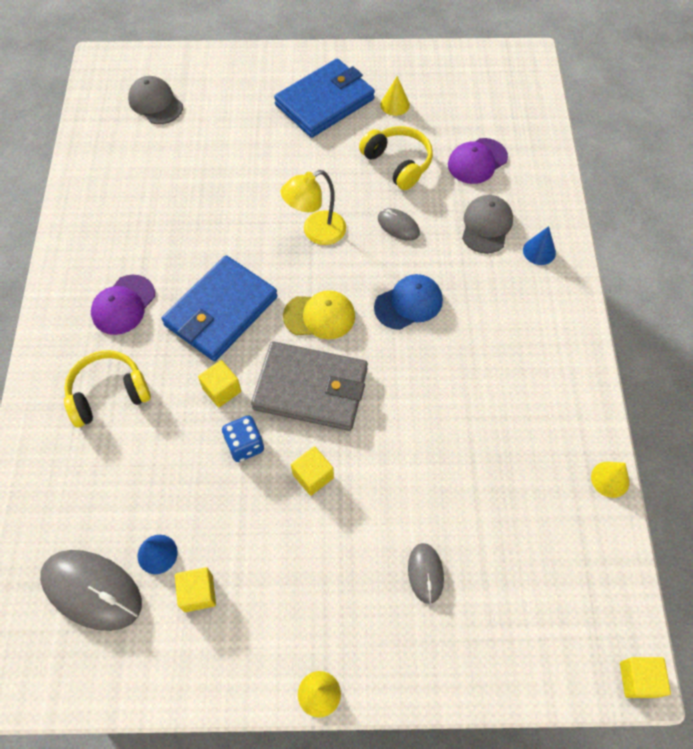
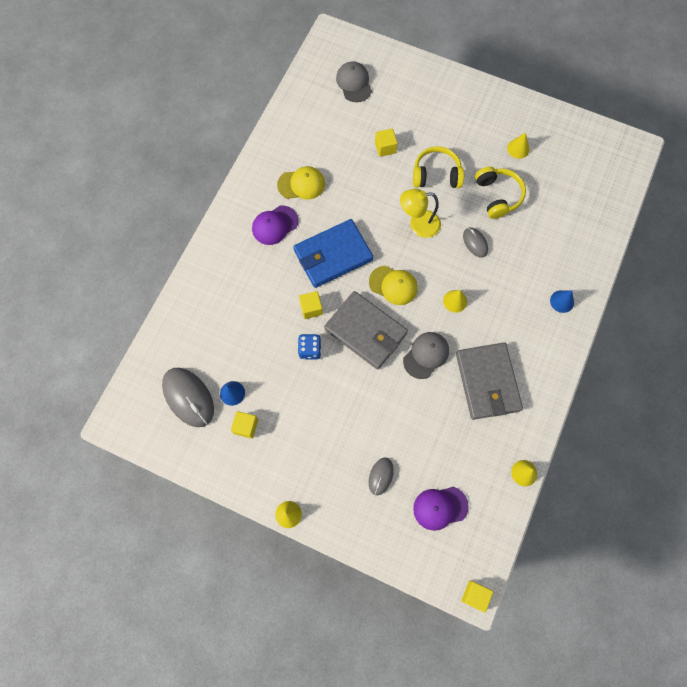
camera: 25 degrees right, 10 degrees up
(108, 394) = (243, 281): yellow headphones -> yellow headphones (436, 175)
(138, 242) = (301, 184): none -> yellow cap
(313, 476) = (342, 387): yellow cube -> yellow cube (385, 147)
(325, 102) = (470, 127): blue wallet -> none
(408, 303) = (455, 301): blue cap -> yellow cone
(477, 161) = (554, 216): purple cap -> purple cap (440, 507)
(486, 226) = (535, 267): grey cap -> grey cap (426, 355)
(502, 385) = (487, 382): none -> grey wallet

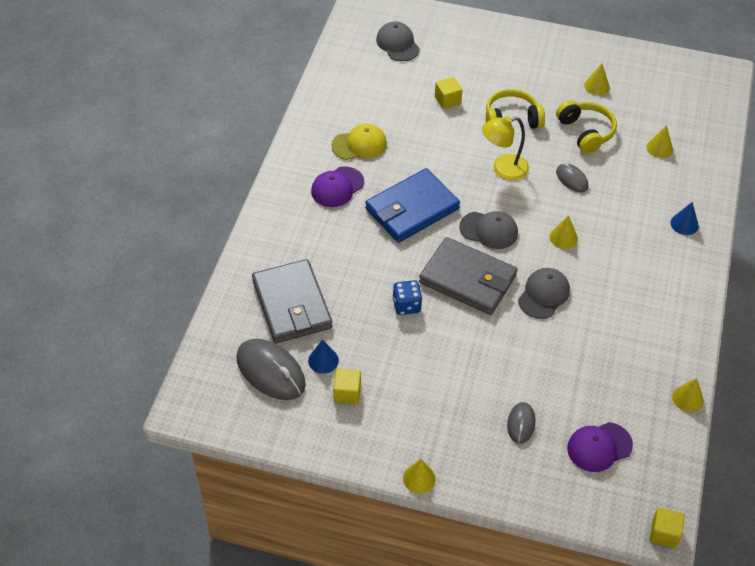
camera: 10 degrees left, 20 degrees down
(311, 308) = (398, 264): yellow cube -> none
(393, 285) = (489, 230): yellow cap -> grey cap
(487, 382) = (621, 313): grey wallet -> grey wallet (292, 304)
(558, 220) = (659, 148): none -> yellow cone

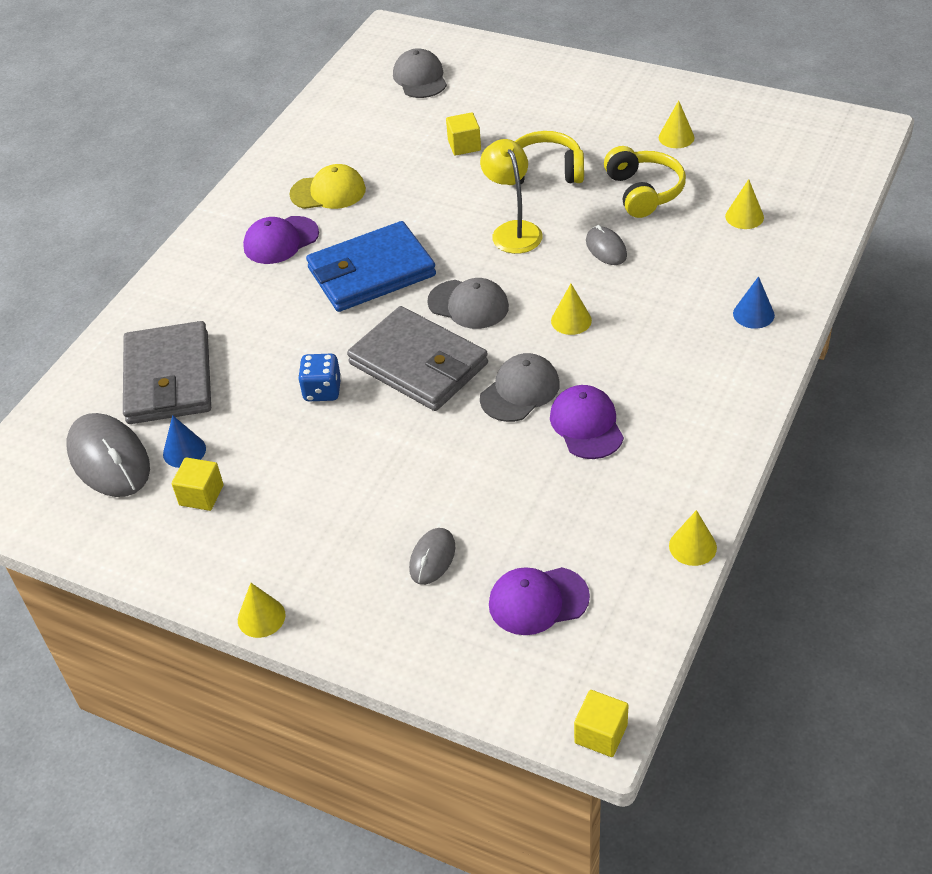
camera: 15 degrees right, 5 degrees down
(503, 169) = (513, 230): yellow lamp -> yellow lamp turned 75 degrees clockwise
(595, 316) = (586, 425): none -> purple cap

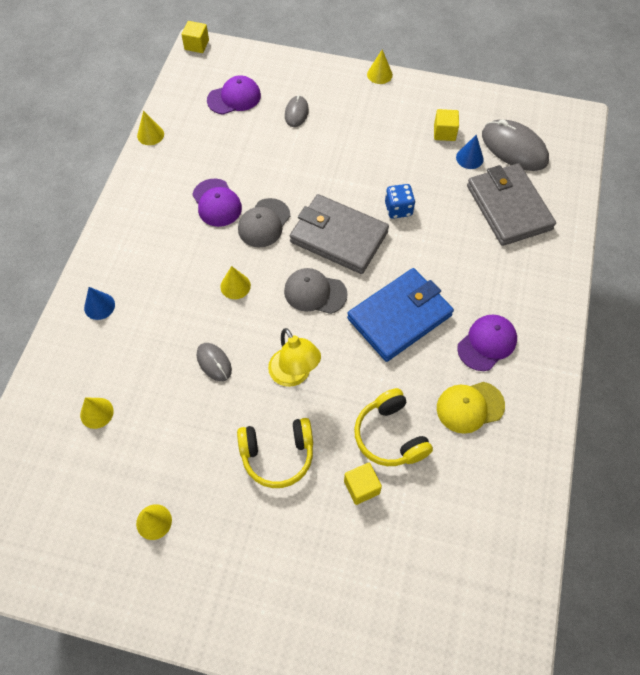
camera: 165 degrees right, 15 degrees up
(420, 78) = (438, 603): grey cap -> none
(643, 192) = (184, 436): yellow headphones -> yellow headphones (390, 435)

